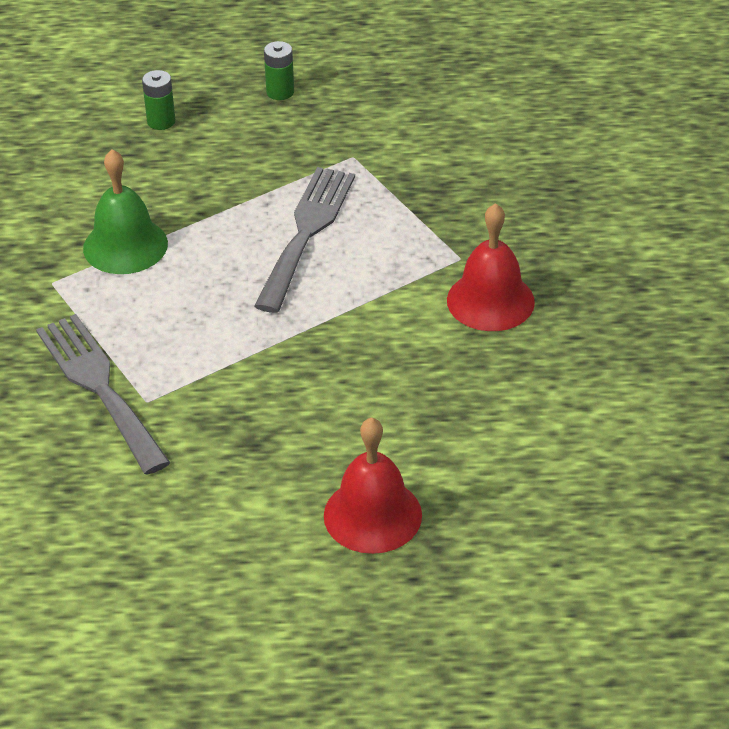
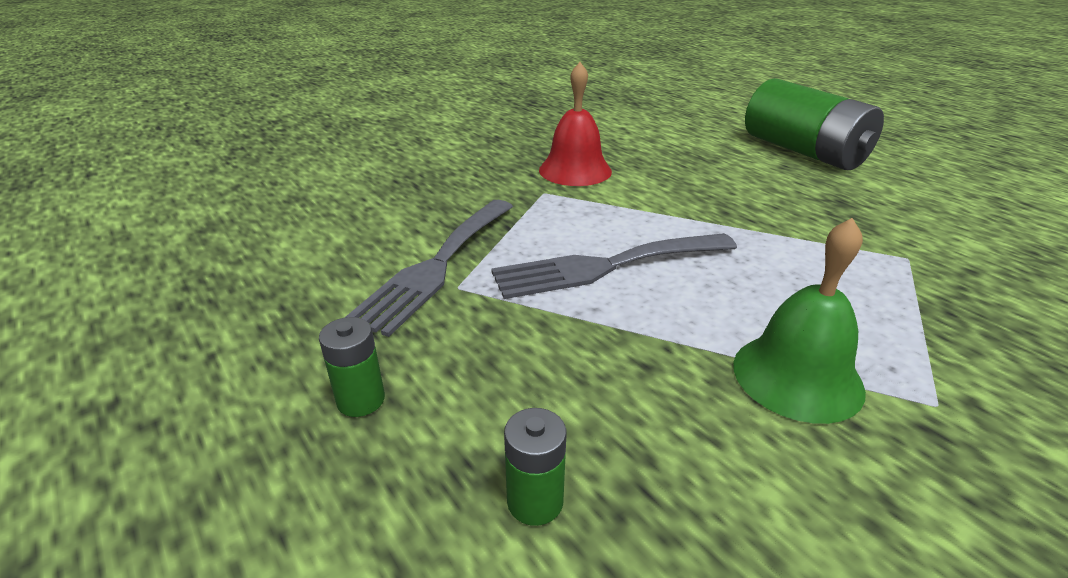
camera: 125 degrees left, 10 degrees down
(99, 386) = (950, 288): grey fork -> grey fork (437, 266)
(372, 515) = (803, 152): red bell -> green battery

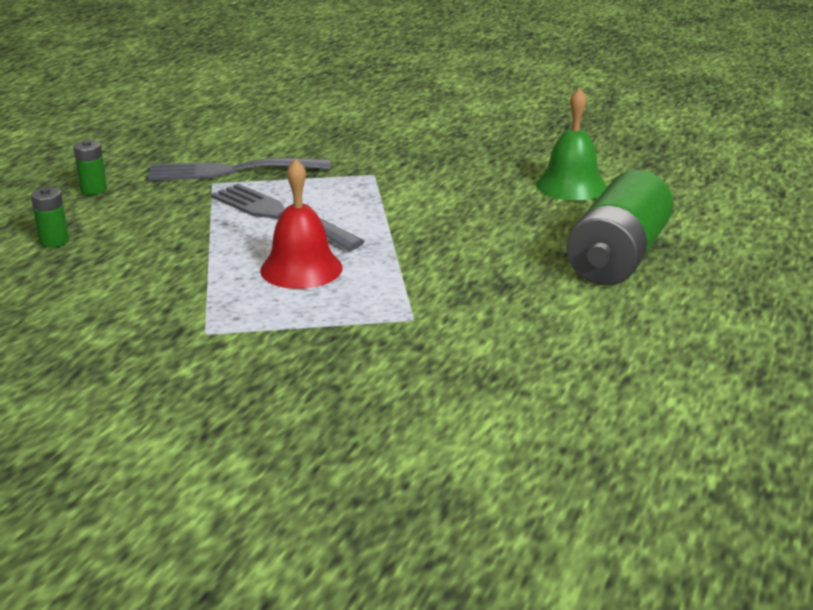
camera: 60 degrees right, 5 degrees down
(575, 170) = (429, 175): red bell -> red bell (301, 268)
(797, 376) = (200, 288): green bell -> green bell (571, 185)

